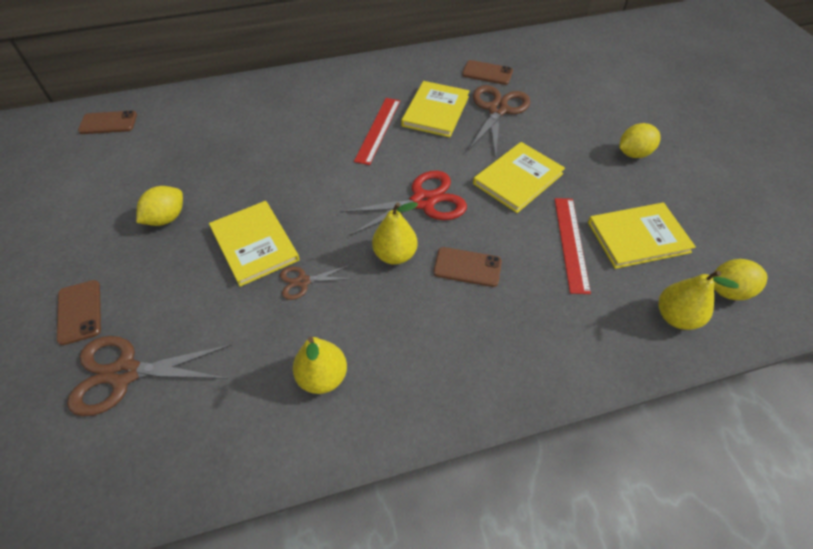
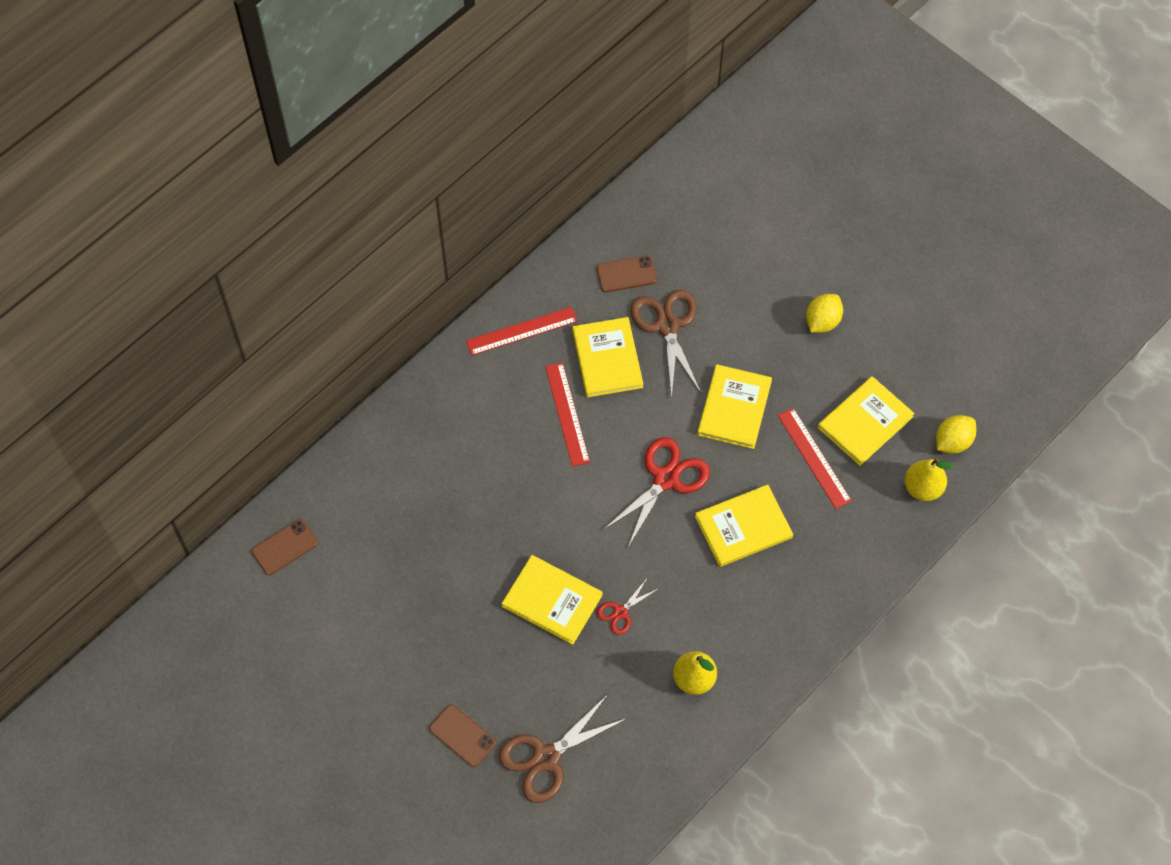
camera: 30 degrees left, 10 degrees up
(166, 218) = (451, 618): yellow lemon -> none
(303, 281) = (620, 612): brown scissors -> red scissors
(386, 75) = (521, 331): none -> red ruler
(395, 255) = (677, 547): yellow pear -> none
(467, 267) = (743, 527): brown phone -> yellow book

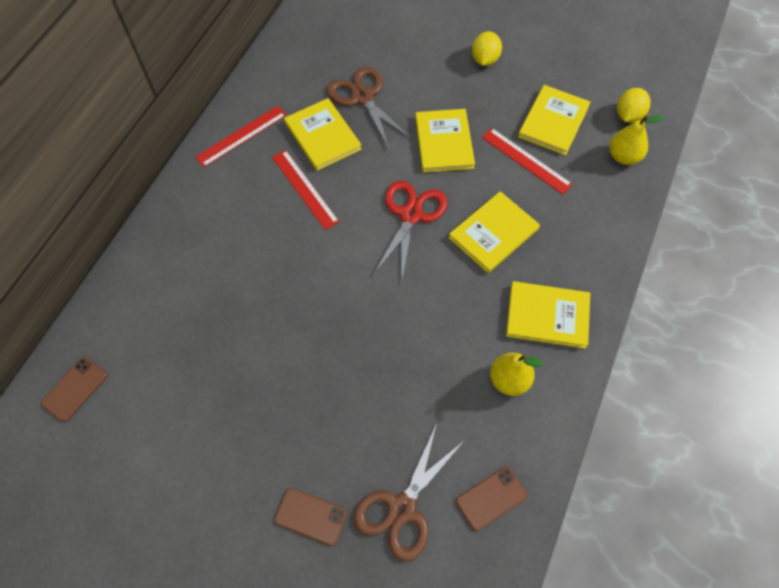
camera: 20 degrees left, 0 degrees up
(552, 601) = (351, 353): yellow book -> yellow book (547, 316)
(620, 612) = (417, 342): red scissors -> none
(626, 274) = (314, 69): brown phone -> brown phone (491, 498)

